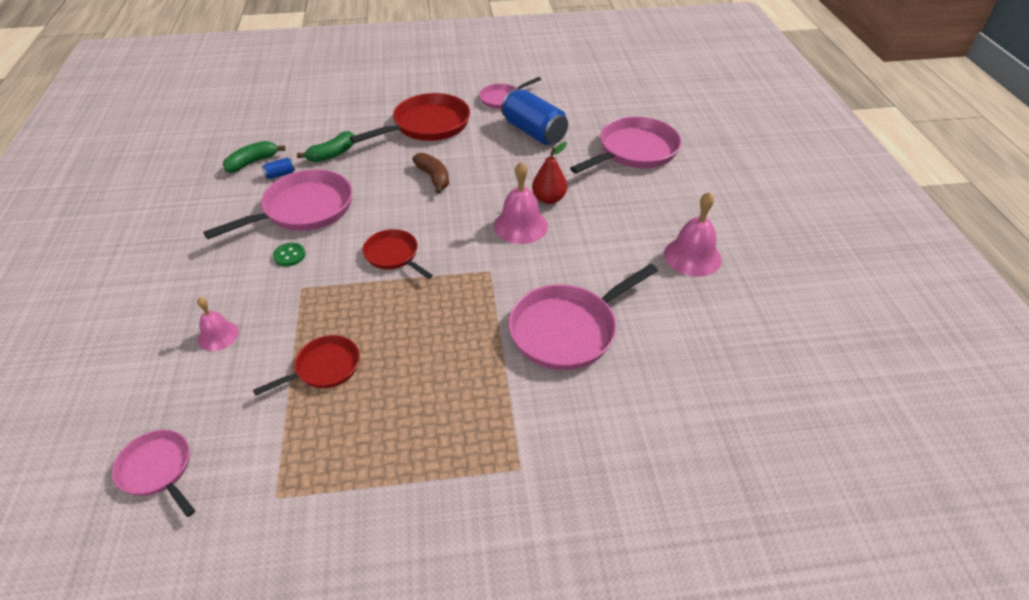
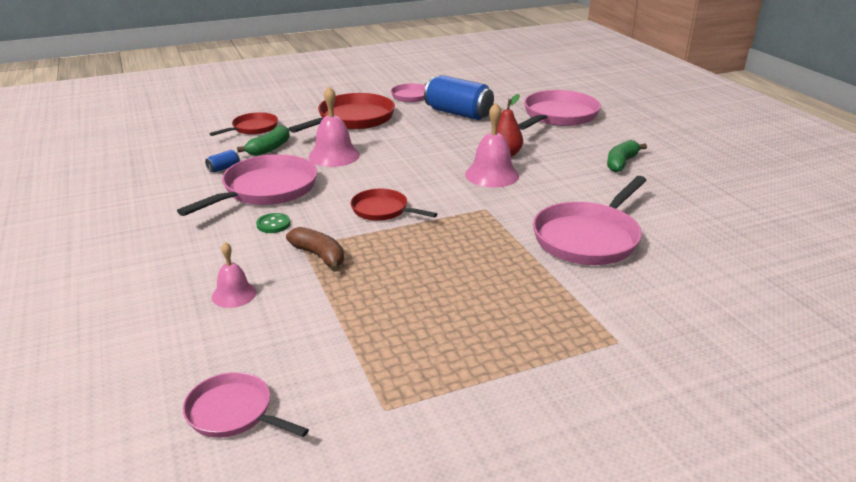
camera: 15 degrees left, 15 degrees down
(253, 162) = (188, 163): green banana -> green banana (621, 163)
(324, 368) = (368, 301): red pan -> red pan (253, 128)
(434, 178) = (384, 153): brown banana -> brown banana (319, 256)
(692, 256) = (660, 175): pink bell -> pink bell (334, 155)

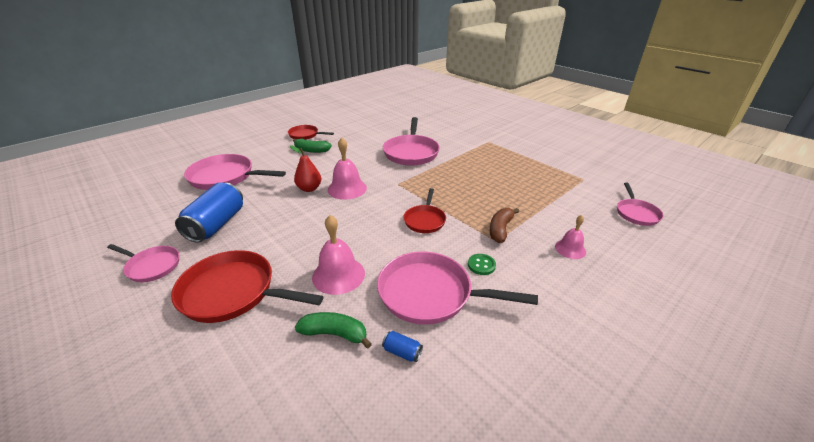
camera: 110 degrees left, 5 degrees up
(253, 128) = (271, 384): red pan -> red pan (305, 135)
(588, 238) = (411, 152): pink pan -> pink pan turned 75 degrees clockwise

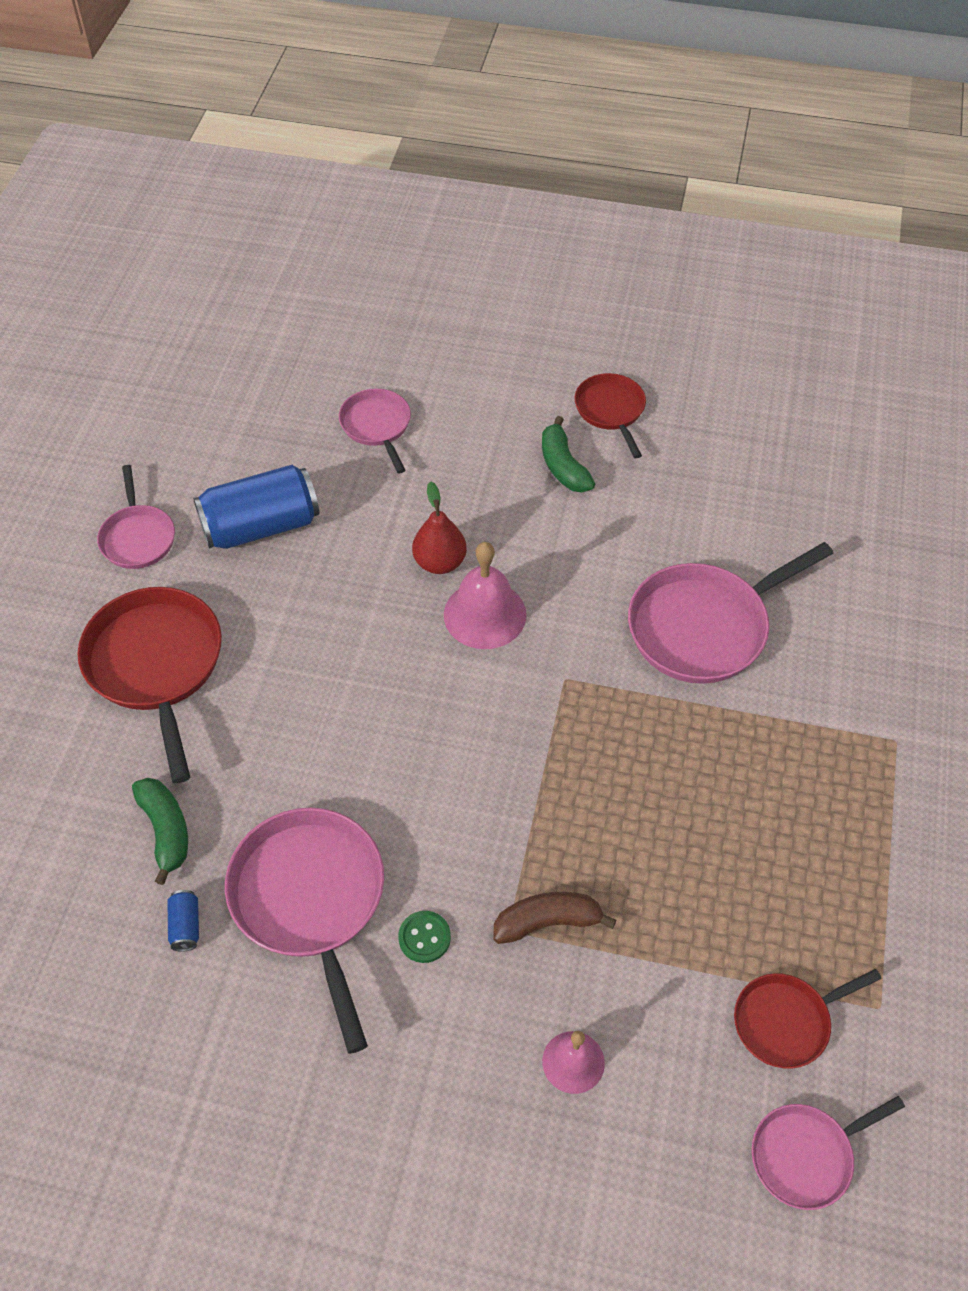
camera: 55 degrees right, 20 degrees up
(225, 177) = (377, 426): pink pan -> pink pan, size x0.57
(338, 275) = (268, 759): pink bell -> none
(425, 220) = (484, 790): red pan -> red pan (786, 1021)

